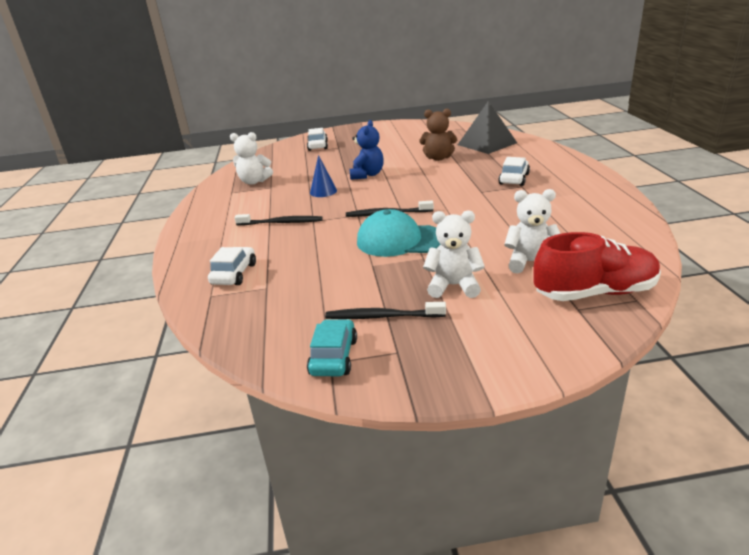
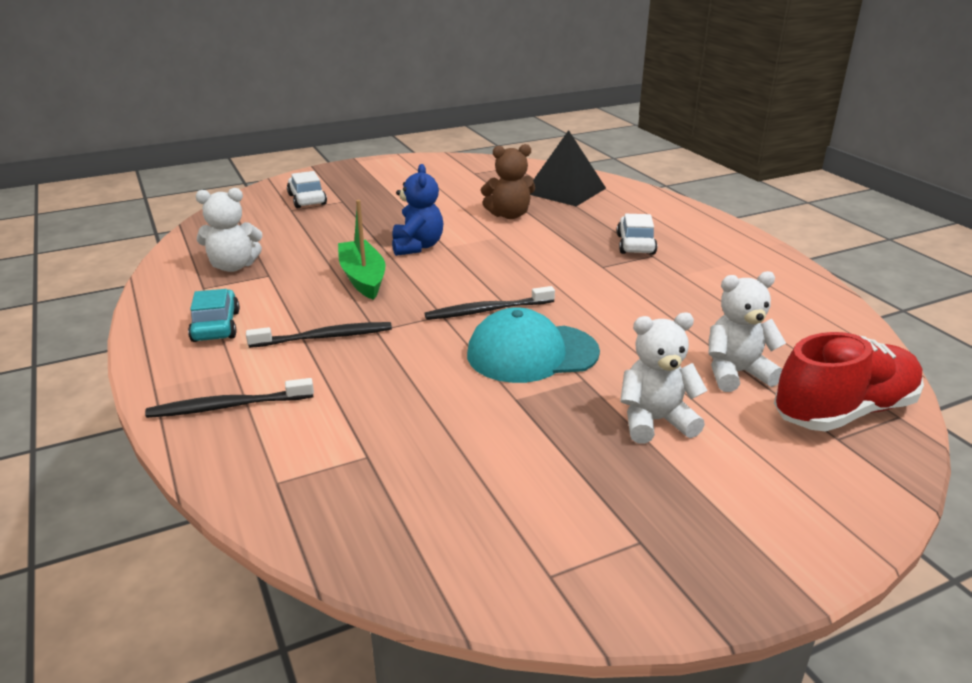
camera: 20 degrees left, 0 degrees up
(234, 274) = (296, 437): white car -> none
(323, 191) = (363, 278): blue cone -> green boat
(334, 357) = (550, 565): turquoise car -> turquoise car (216, 326)
(382, 316) = (582, 484): black toothbrush -> black toothbrush (227, 406)

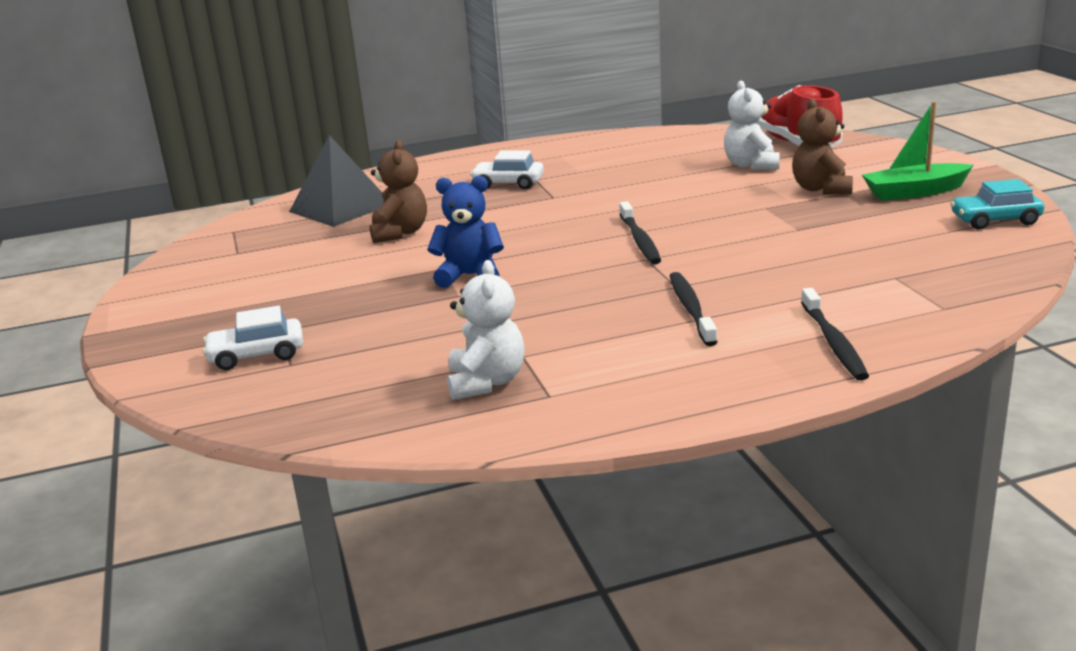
camera: 80 degrees left, 5 degrees down
(216, 326) = (661, 371): turquoise car -> turquoise car (995, 220)
(363, 278) = (548, 300): green boat -> green boat (914, 192)
(532, 353) = (723, 223): turquoise cap -> none
(655, 421) = (821, 189): white teddy bear -> brown teddy bear

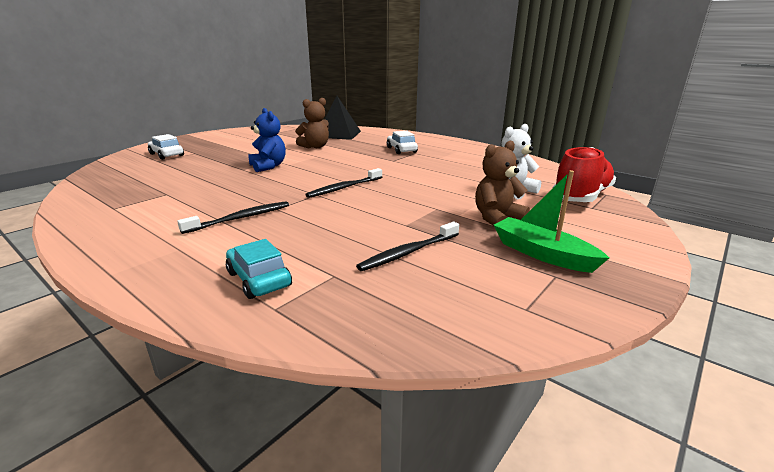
camera: 55 degrees right, 0 degrees up
(486, 382) = (132, 193): white teddy bear -> none
(833, 342) = (190, 271): black toothbrush -> black toothbrush (408, 252)
(995, 220) = (519, 304): turquoise car -> turquoise car (259, 279)

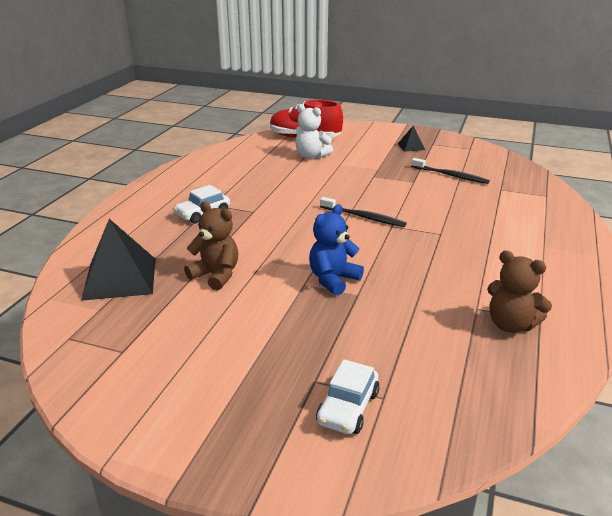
camera: 110 degrees left, 5 degrees up
(241, 218) = (475, 242): black toothbrush -> none
(259, 279) = (532, 207): turquoise car -> none
(497, 219) = (373, 158): brown teddy bear -> brown teddy bear (510, 325)
(542, 254) = (411, 146): green boat -> black pyramid

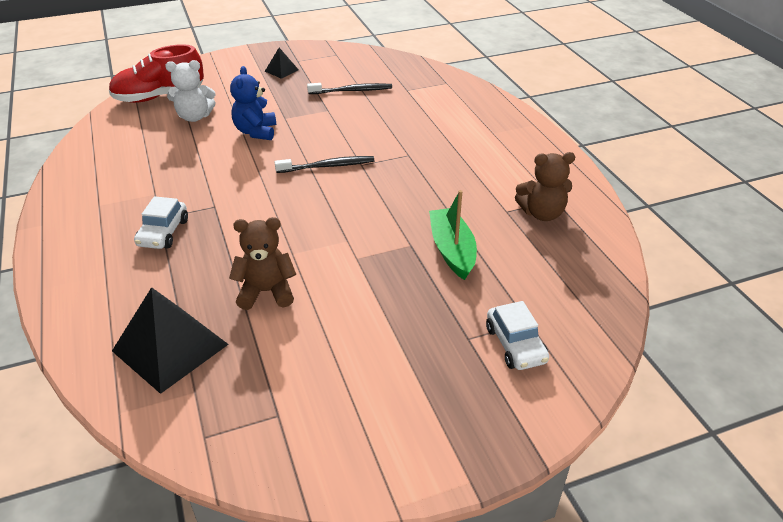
camera: 40 degrees left, 10 degrees up
(333, 280) = (375, 241): blue teddy bear -> blue teddy bear (256, 132)
(387, 313) = (452, 250): none -> green boat

